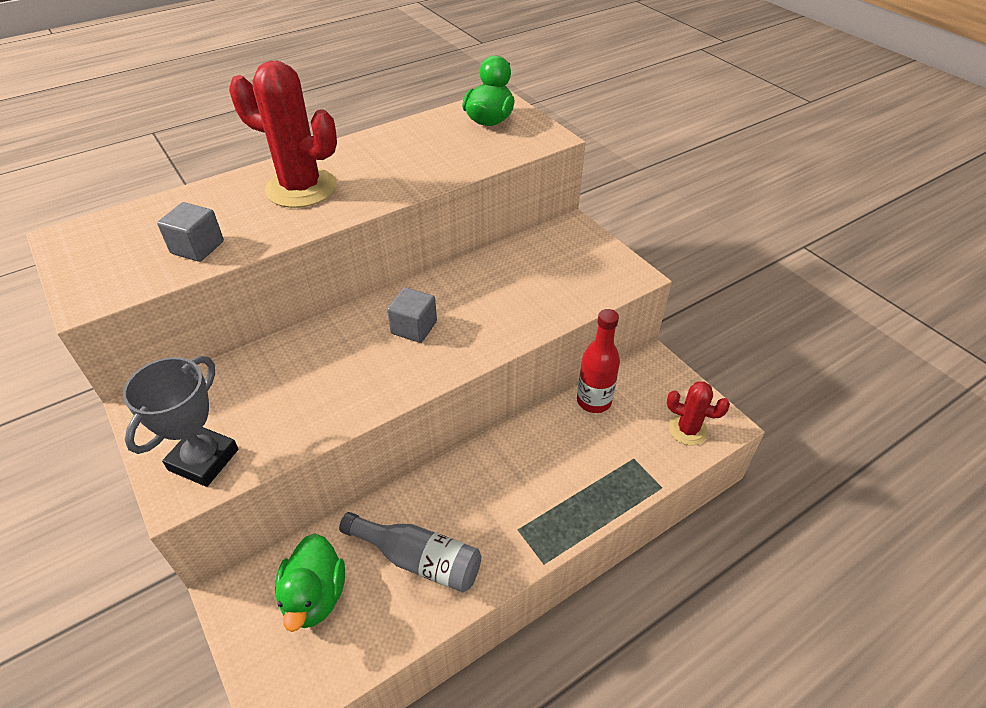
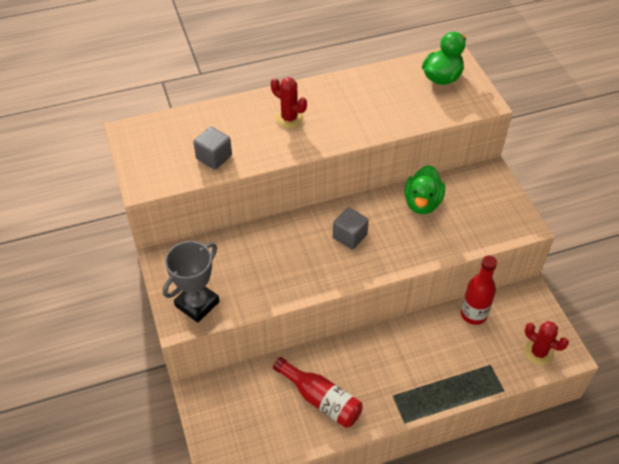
camera: 15 degrees right, 5 degrees up
(301, 188) = (289, 118): red cactus -> red cactus, size x0.56
(315, 596) = (250, 406): green duck -> green duck (422, 203)
(418, 559) = (321, 399): grey bottle -> red bottle

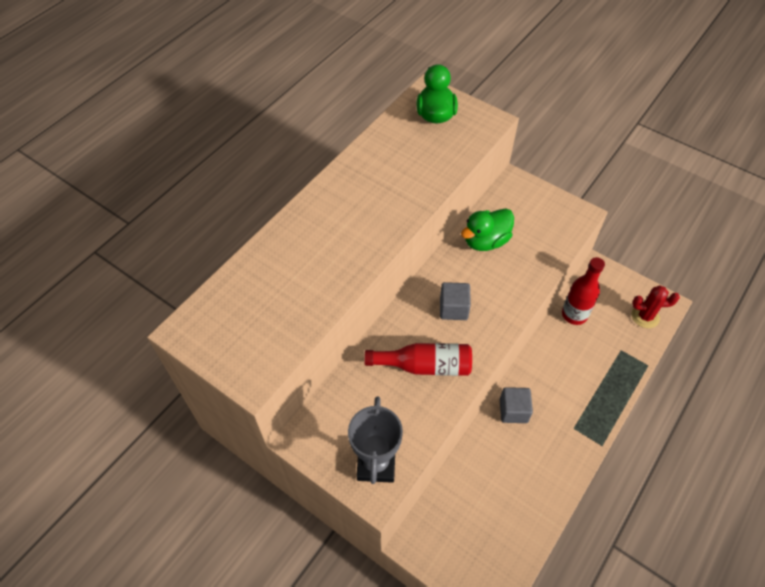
camera: 35 degrees left, 5 degrees up
(214, 157) = (299, 307): grey cube -> grey cube (513, 411)
(289, 118) = (336, 226): red cactus -> none
(321, 399) = (522, 472): red bottle -> red bottle (424, 366)
(422, 203) = (485, 241): green duck -> green duck turned 75 degrees clockwise

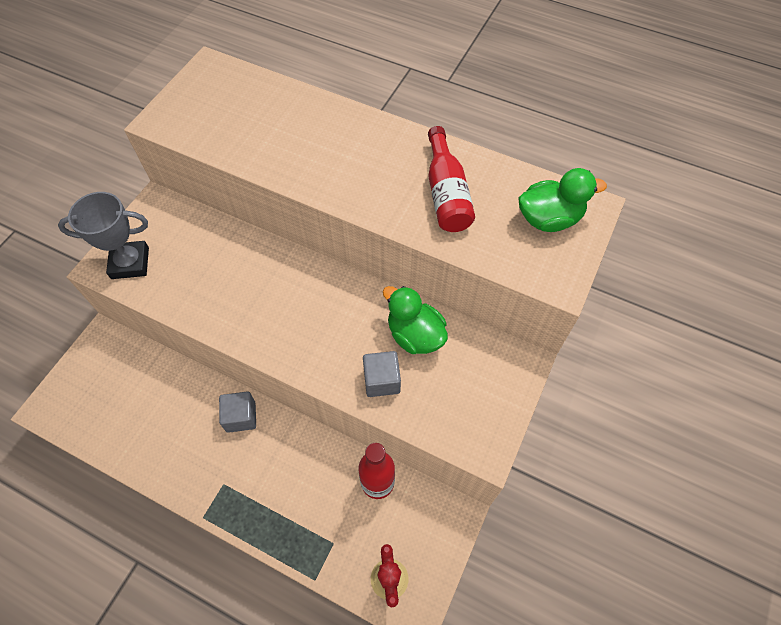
camera: 80 degrees right, 5 degrees up
(424, 366) = (237, 290): red bottle -> red bottle (446, 193)
(453, 308) = (312, 310): grey cube -> grey cube (381, 380)

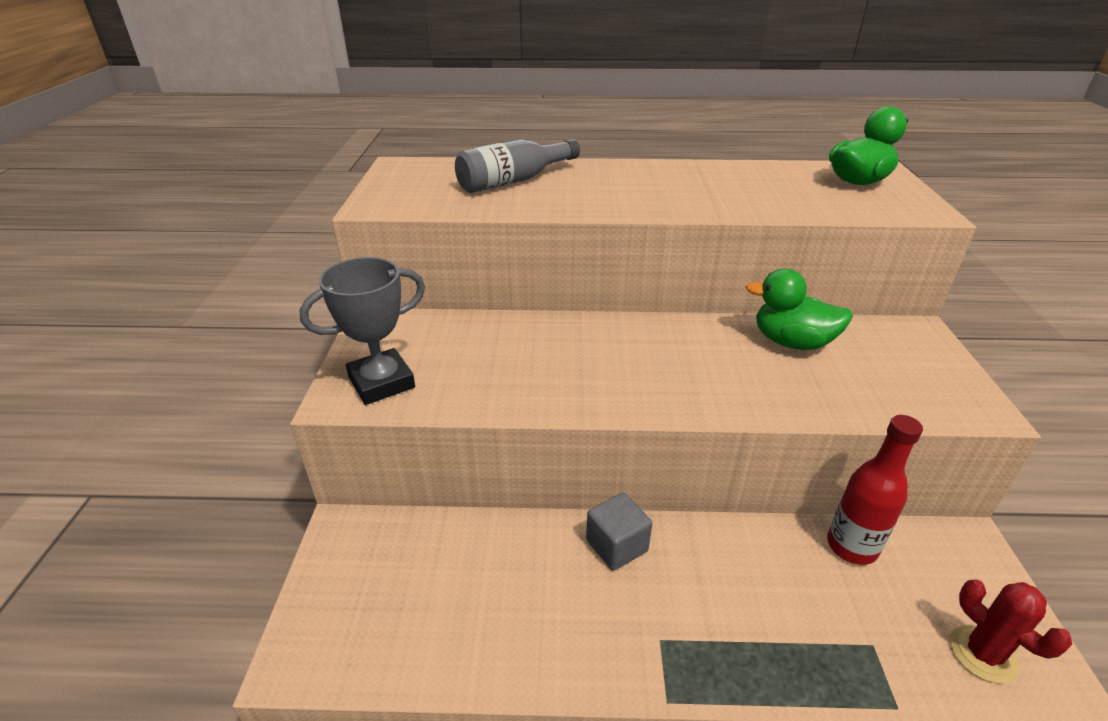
camera: 25 degrees left, 25 degrees down
(275, 120) = (514, 181): none -> grey bottle
(381, 380) = (803, 389): grey cube -> none
(446, 193) = (747, 187): red bottle -> none

